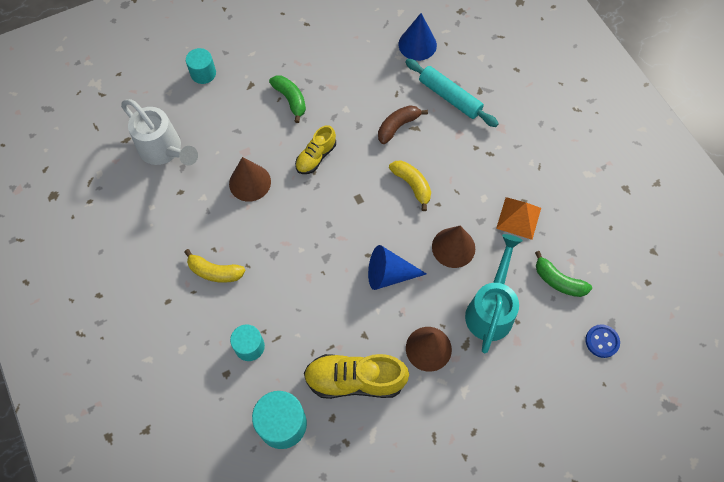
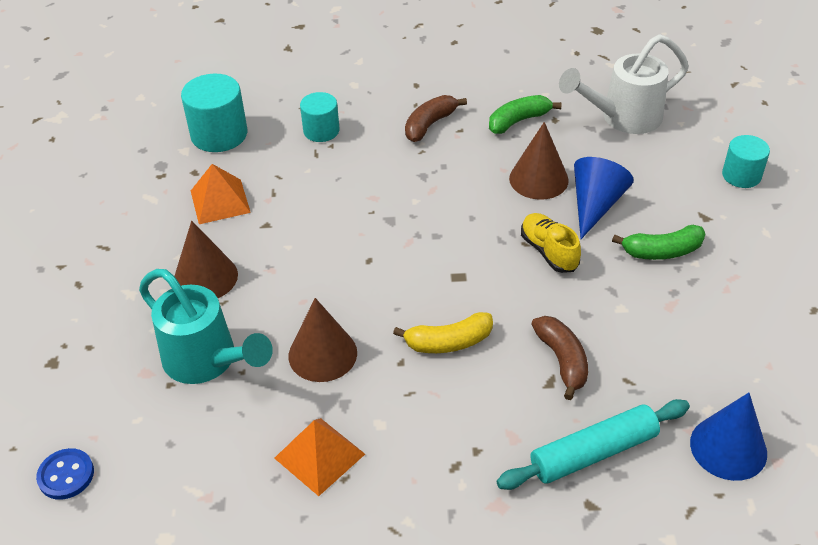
camera: 115 degrees right, 20 degrees down
(215, 272) = (429, 125): yellow banana -> brown banana
(355, 380) = (220, 201): yellow shoe -> orange pyramid
(389, 274) = (328, 272): blue cone -> blue cone (595, 205)
(558, 281) = (188, 462): green banana -> green banana (518, 121)

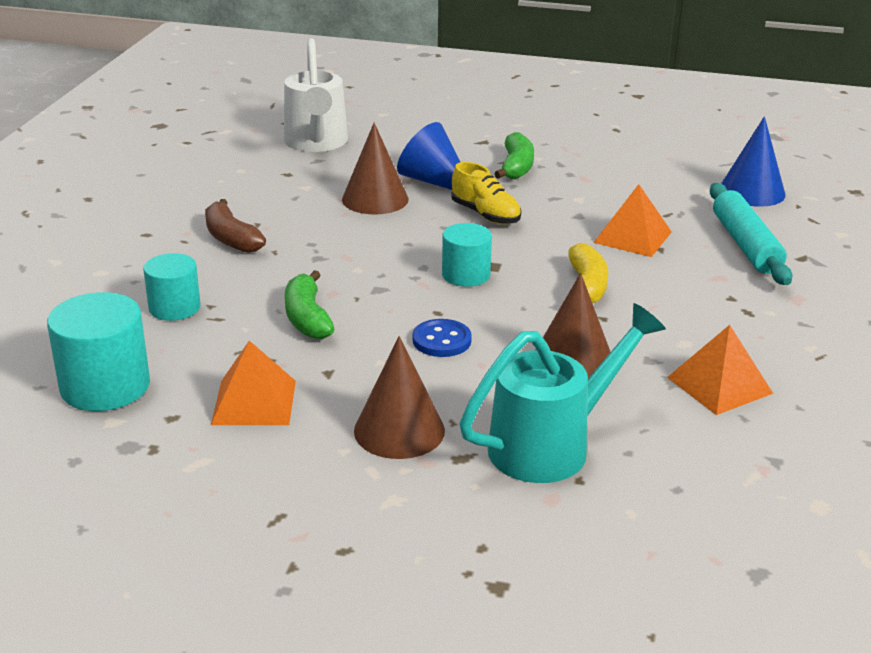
camera: 75 degrees left, 15 degrees down
(66, 475) = (711, 583): blue button -> blue button (441, 340)
(518, 121) = (272, 191): green banana -> green banana (307, 318)
(549, 251) = (485, 215): yellow shoe -> yellow shoe turned 120 degrees counterclockwise
(562, 360) = (633, 237): brown banana -> orange pyramid
(741, 175) = (440, 116): turquoise cylinder -> turquoise cylinder (466, 275)

